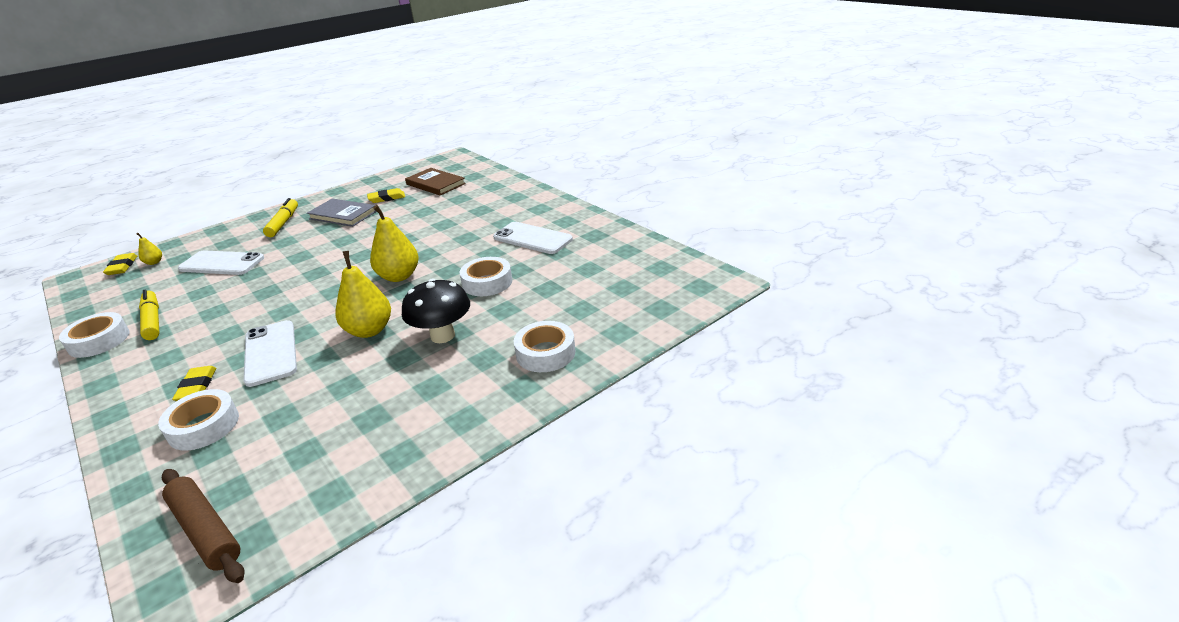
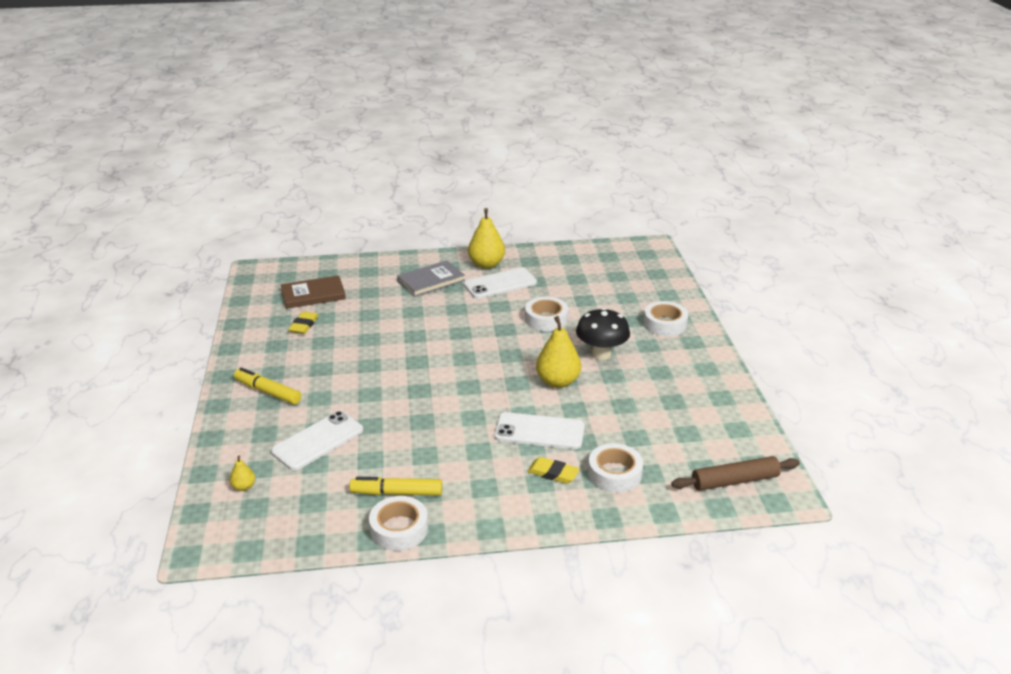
camera: 60 degrees left, 0 degrees up
(122, 267) = (220, 511): yellow eraser -> none
(343, 215) = (306, 355): grey book -> grey book (431, 281)
(399, 276) = (484, 352): yellow pear -> yellow pear (486, 264)

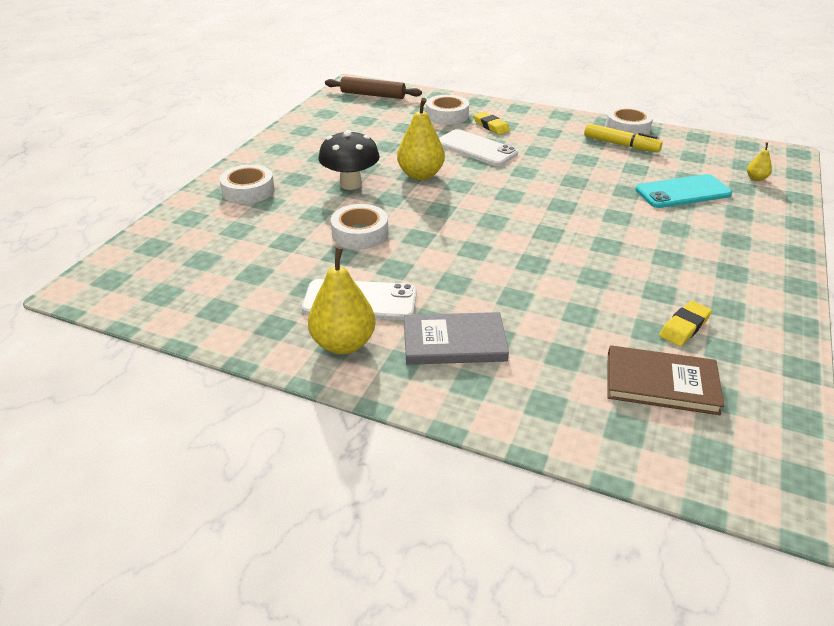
camera: 150 degrees left, 5 degrees up
(268, 392) = (737, 250): yellow marker -> none
(318, 441) = (682, 192): white phone -> turquoise phone

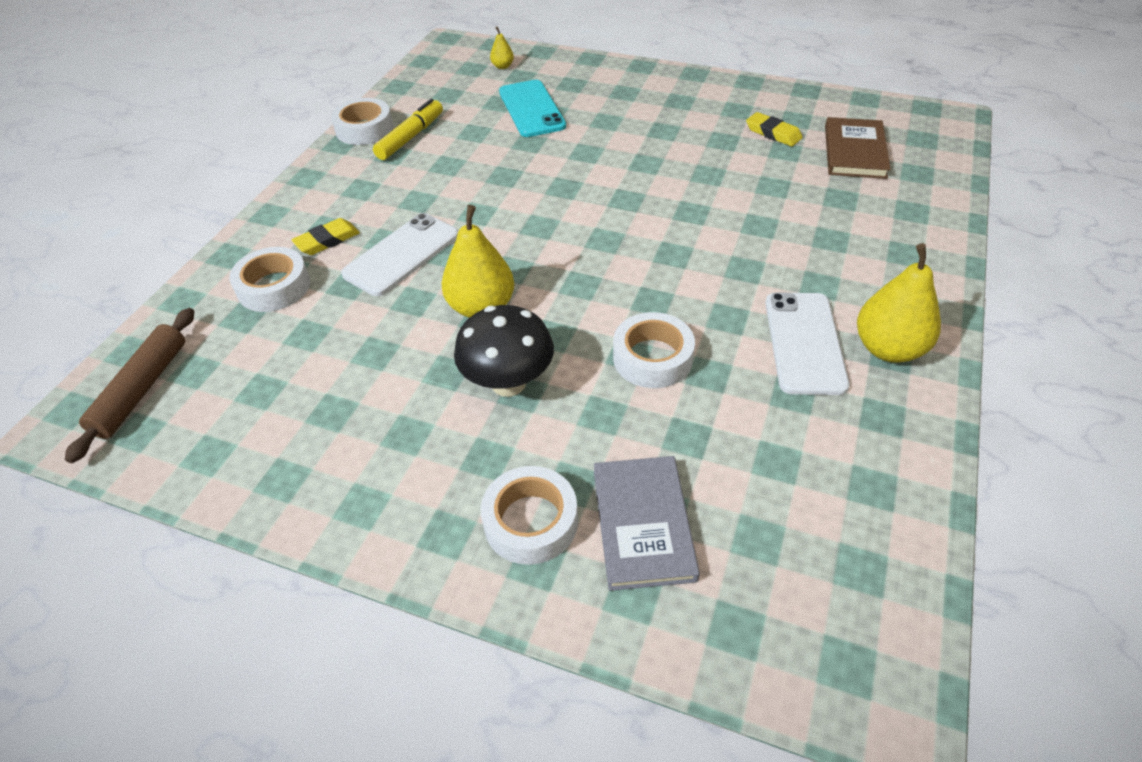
camera: 90 degrees left, 10 degrees up
(454, 342) = (850, 265): grey book -> grey book (643, 524)

